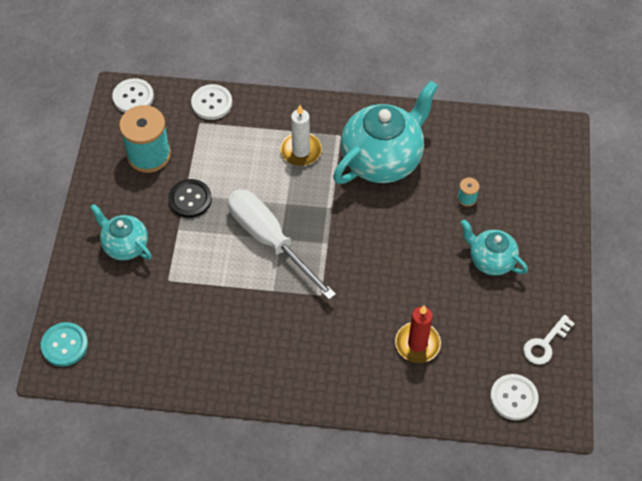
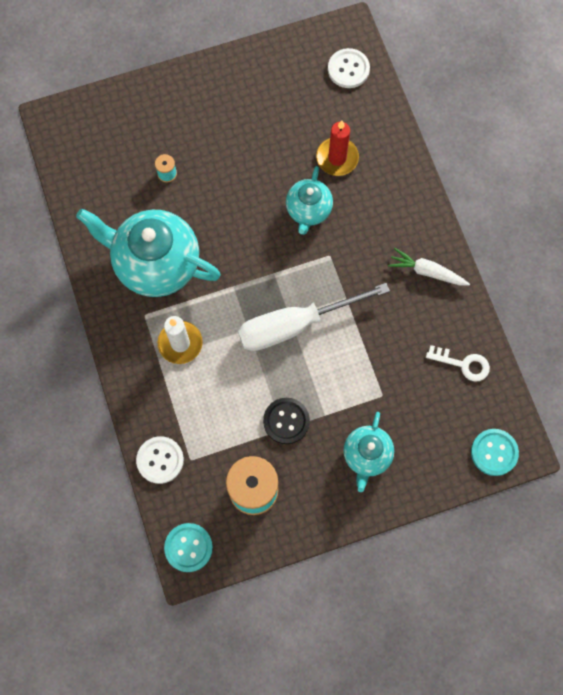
camera: 115 degrees left, 15 degrees up
(133, 97) = (188, 547): white button -> turquoise button
(260, 370) = (427, 272): none -> white carrot
(269, 240) = (295, 325): white screwdriver -> white screwdriver turned 45 degrees clockwise
(490, 260) = (225, 131): turquoise teapot -> turquoise teapot (308, 210)
(545, 344) = (287, 62): white key -> white key (463, 364)

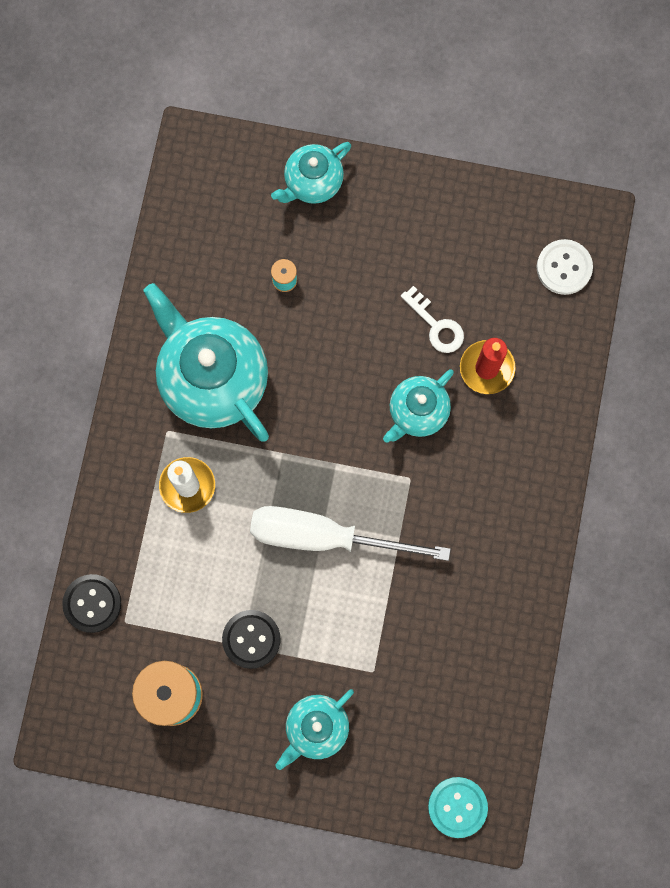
camera: 30 degrees right, 5 degrees up
(149, 102) = (312, 183): none -> turquoise teapot
(160, 460) = (92, 603): white button -> black button
(188, 547) = (68, 716): turquoise button -> none
(427, 272) = (508, 559): white carrot -> none
(463, 364) = (484, 688): white key -> white key (436, 325)

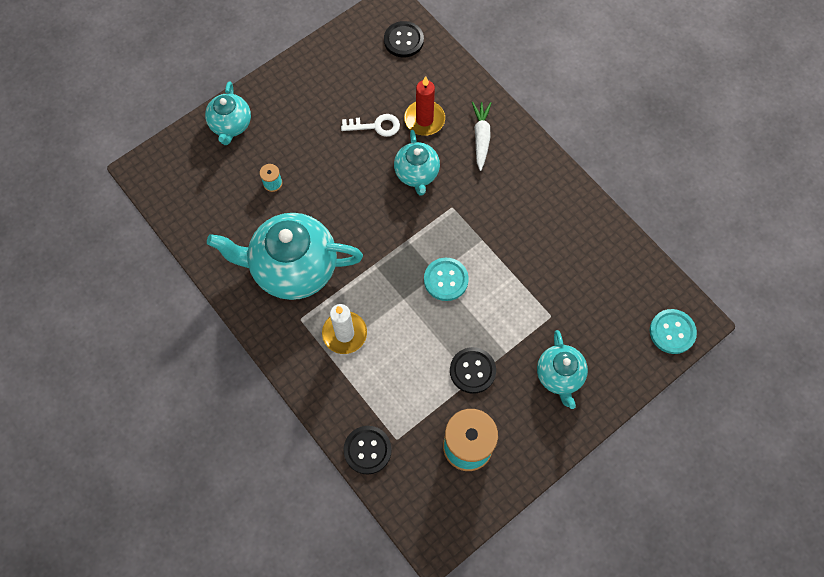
camera: 50 degrees left, 10 degrees down
(325, 537) = (446, 280): white screwdriver -> turquoise button
(516, 443) = (481, 138): none -> white carrot
(564, 267) = (403, 40): white button -> black button

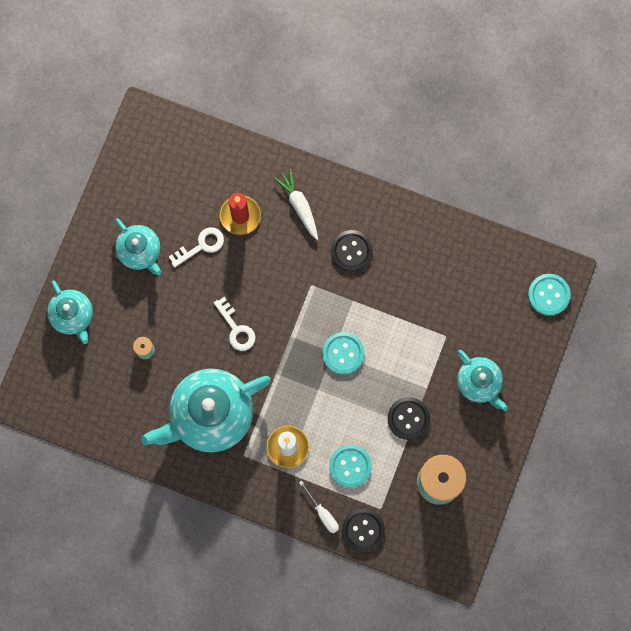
camera: 30 degrees left, 10 degrees up
(339, 412) = (322, 513): none -> white screwdriver
(363, 208) = (236, 329): none -> white key
(391, 383) = (350, 466): none -> turquoise button
(403, 40) = (175, 146): black button -> black button (351, 251)
(417, 174) = (263, 271): turquoise teapot -> turquoise teapot (140, 252)

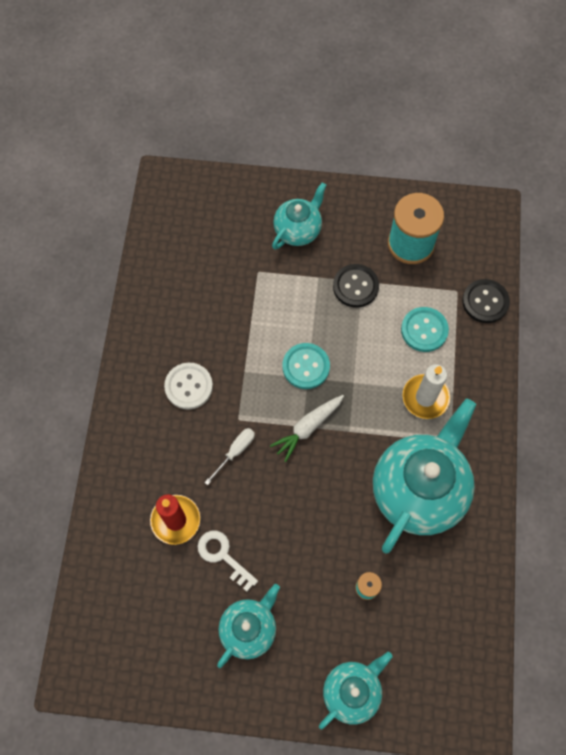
camera: 105 degrees left, 10 degrees down
(210, 415) = (419, 489): turquoise teapot -> turquoise teapot turned 105 degrees counterclockwise
(236, 329) = (311, 488): white key -> none
(299, 206) = (148, 456): white carrot -> white carrot (308, 428)
(322, 513) = (482, 345): white screwdriver -> white screwdriver (235, 452)
(351, 251) = (188, 386): black button -> white button
(548, 295) = (188, 188): turquoise button -> none

